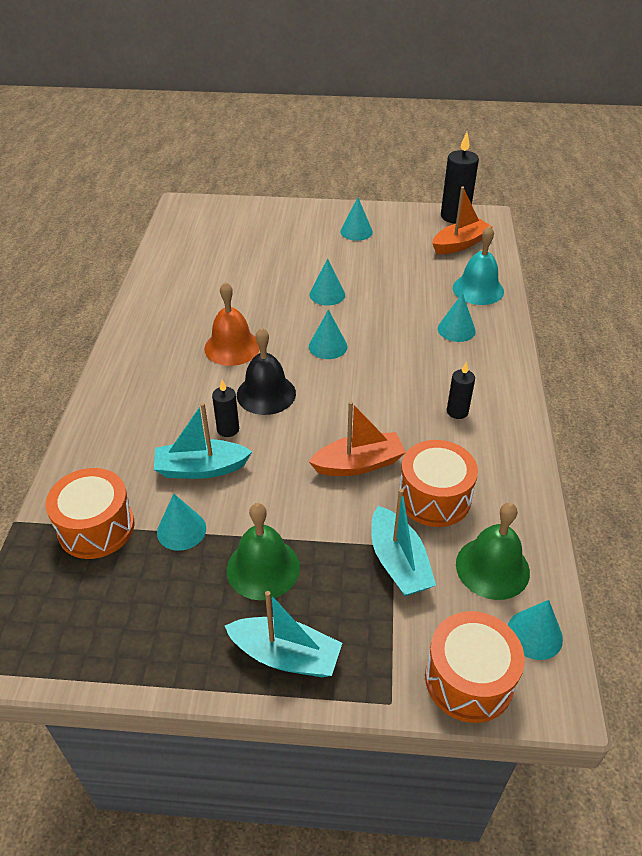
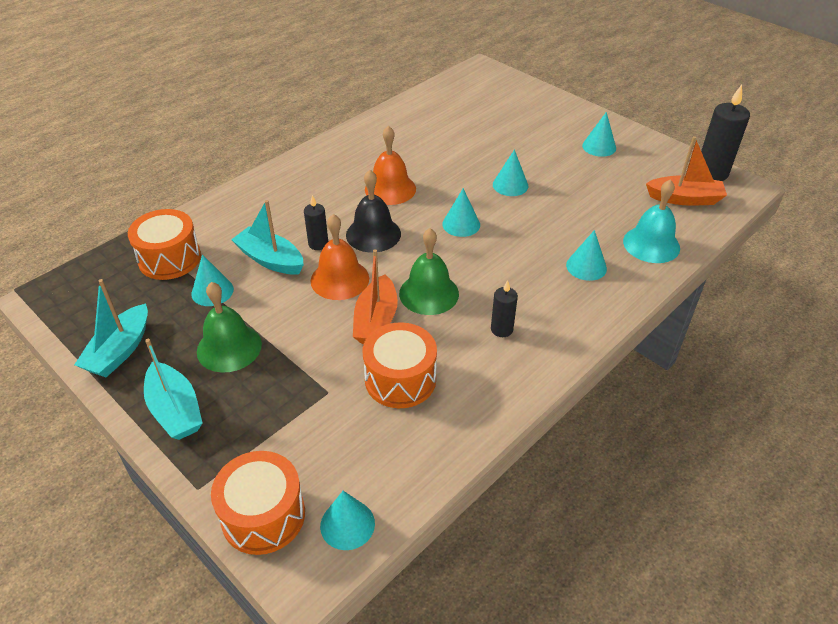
camera: 40 degrees right, 0 degrees up
(285, 448) = (340, 279): none -> orange bell
(358, 464) = (376, 321): orange boat -> orange boat turned 75 degrees clockwise
(398, 562) = (317, 405): turquoise boat -> turquoise boat (120, 351)
(492, 567) = (378, 457): green bell -> green bell (429, 293)

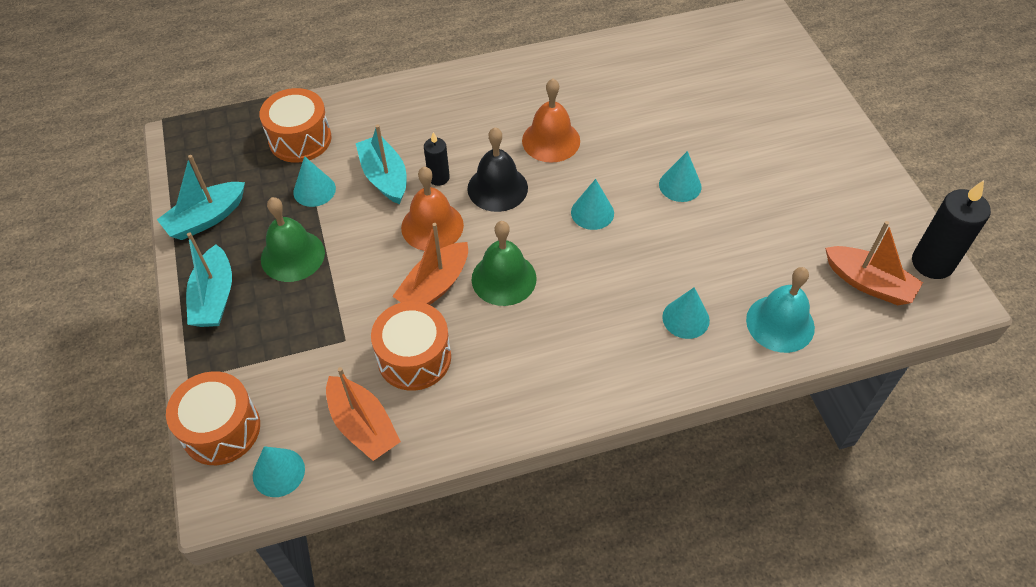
camera: 30 degrees right, 10 degrees up
(396, 450) = (363, 426): none -> orange boat
(501, 329) = (544, 350): black candle -> none
(599, 147) = (821, 174): turquoise cone -> none

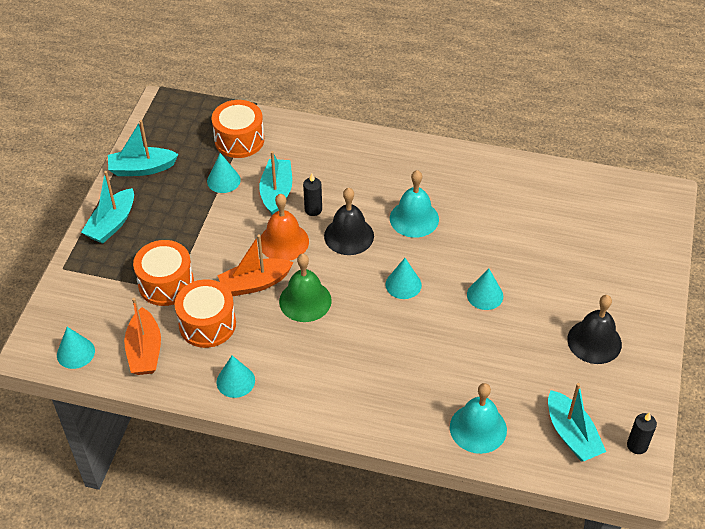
camera: 30 degrees right, 5 degrees down
(221, 429) = (60, 309): orange drum -> orange drum (166, 283)
(292, 255) = (178, 219): green bell -> none
(551, 140) = (414, 218): orange bell -> turquoise bell
(685, 318) = (411, 390): turquoise cone -> turquoise cone (235, 381)
(815, 182) = (594, 341): none -> black bell
(868, 283) = (571, 434): orange boat -> turquoise boat
(932, 263) = (637, 445): black candle -> black candle, size x0.56

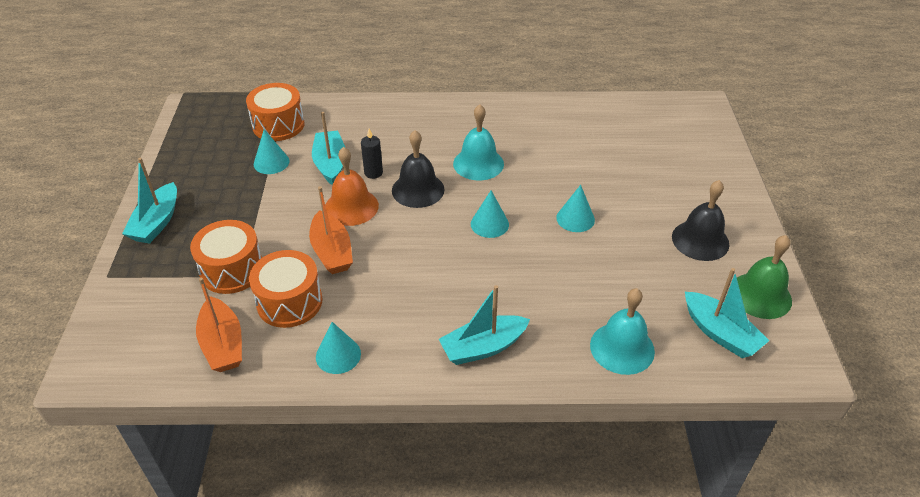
camera: 15 degrees left, 5 degrees down
(75, 353) = (138, 363): turquoise cone -> none
(142, 168) = (180, 166): turquoise boat -> turquoise boat (483, 347)
(255, 283) = (332, 252): orange boat -> orange boat turned 75 degrees counterclockwise
(305, 301) = (392, 258): green bell -> green bell (760, 295)
(637, 445) = (789, 330): black candle -> none

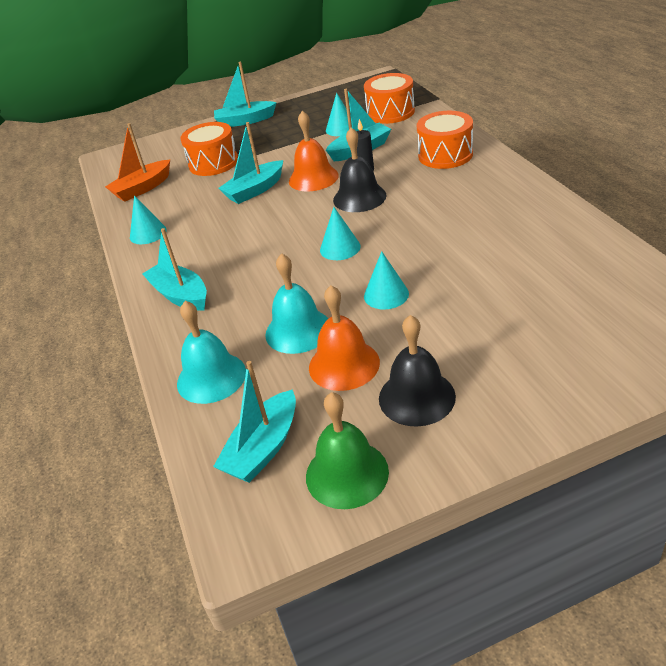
camera: 75 degrees right, 5 degrees down
(289, 302) = (192, 195): orange drum -> orange drum (445, 155)
(332, 252) = (255, 190): orange boat -> turquoise boat
(478, 163) = (425, 213): turquoise bell -> turquoise bell (298, 330)
(647, 265) = (344, 364): none -> orange bell

